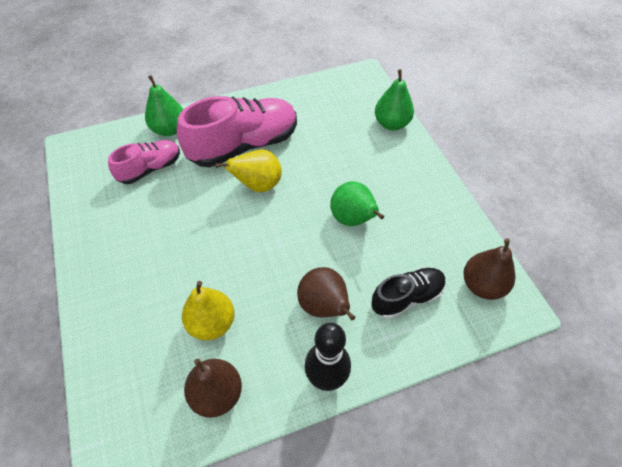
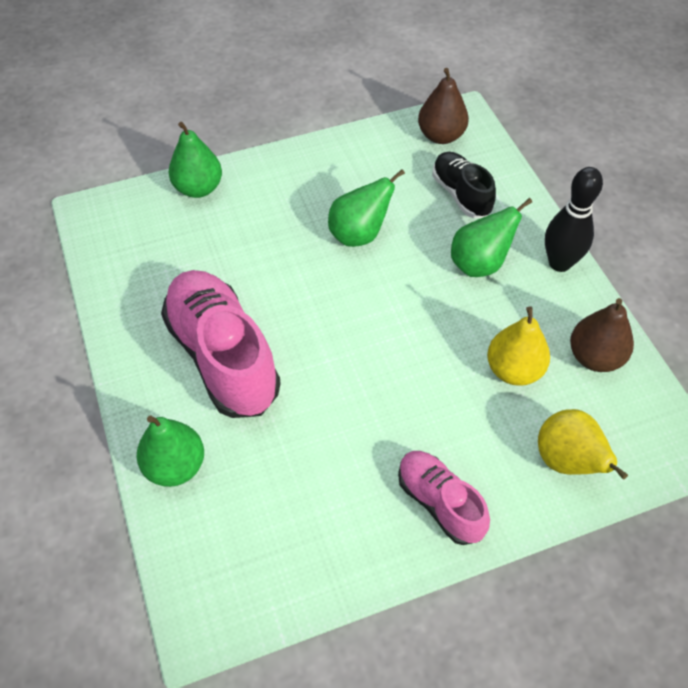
camera: 90 degrees left, 0 degrees up
(150, 169) = (262, 481): pink shoe -> pink shoe (439, 503)
(258, 185) = (301, 334): yellow pear -> yellow pear (567, 461)
(324, 306) = (479, 264): brown pear -> green pear

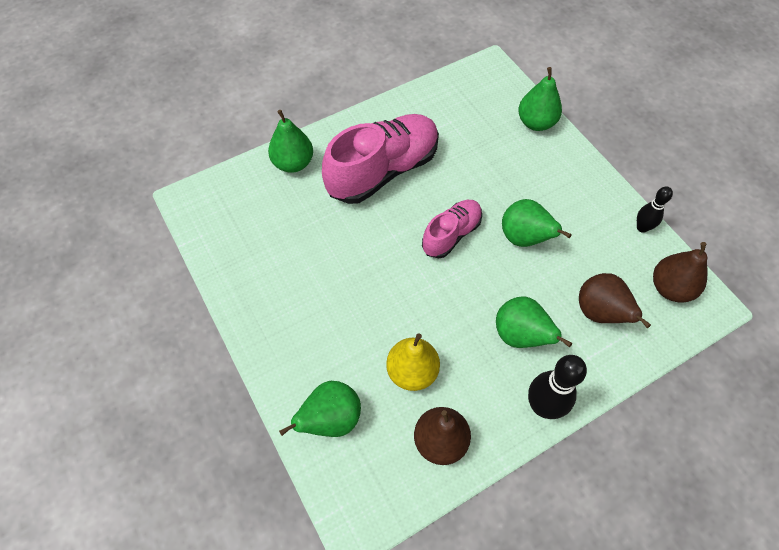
camera: 80 degrees right, 5 degrees up
(367, 137) = (642, 227): none -> black bowling pin
(439, 503) = (283, 326): pink shoe -> pink shoe (451, 234)
(461, 194) = (600, 313): black shoe -> brown pear
(567, 461) = (331, 419): yellow pear -> green pear

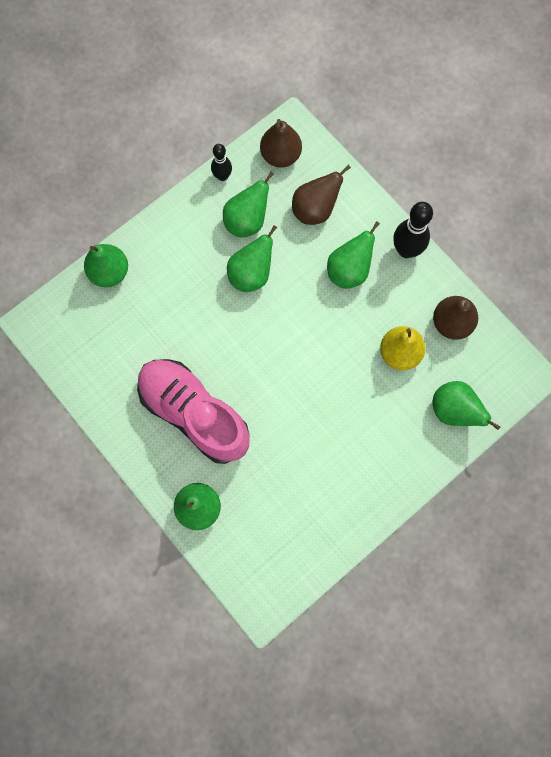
camera: 100 degrees left, 15 degrees up
(451, 234) = (259, 338): pink shoe -> none
(587, 243) = (247, 221): none -> green pear

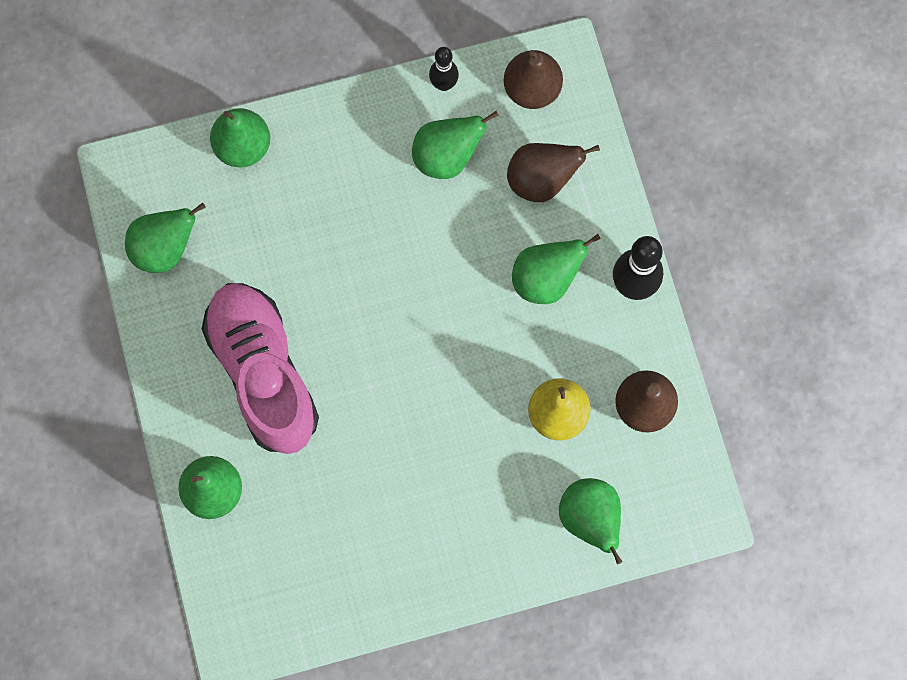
camera: 25 degrees right, 0 degrees up
(251, 274) = (419, 228): green pear -> green pear (165, 249)

